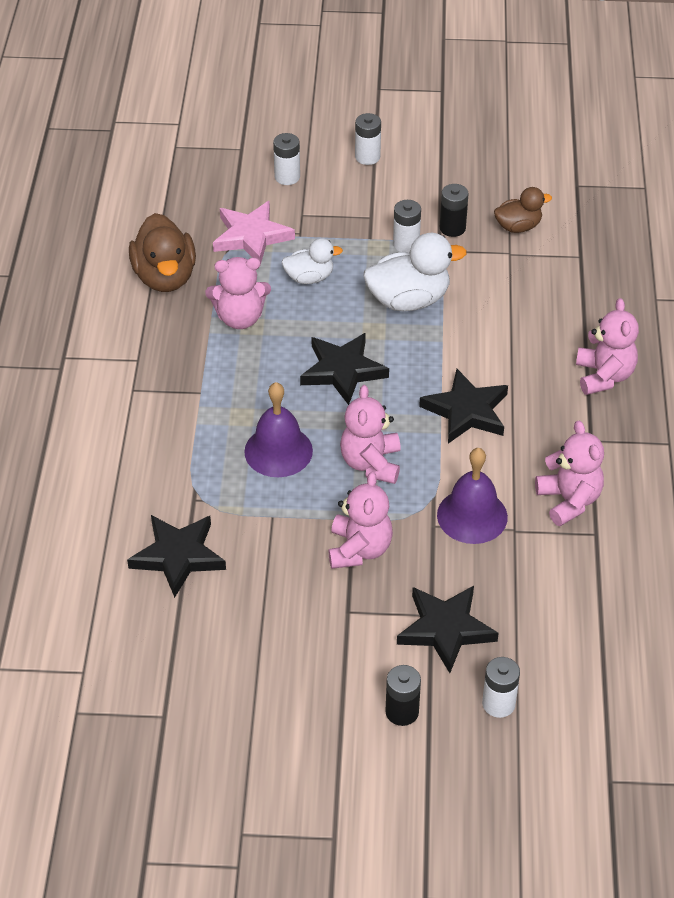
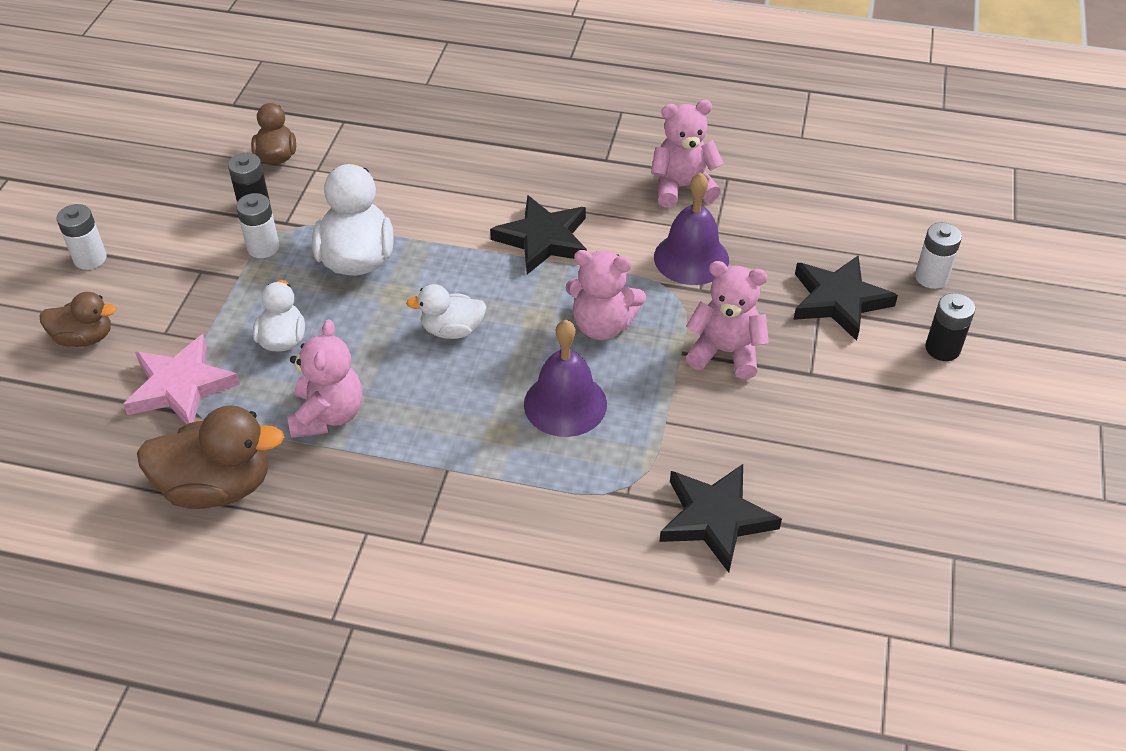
camera: 80 degrees left, 0 degrees up
(287, 177) = (84, 338): white battery -> brown duck
(343, 371) = (452, 330): black star -> white duck
(604, 376) = (522, 135): pink teddy bear -> none

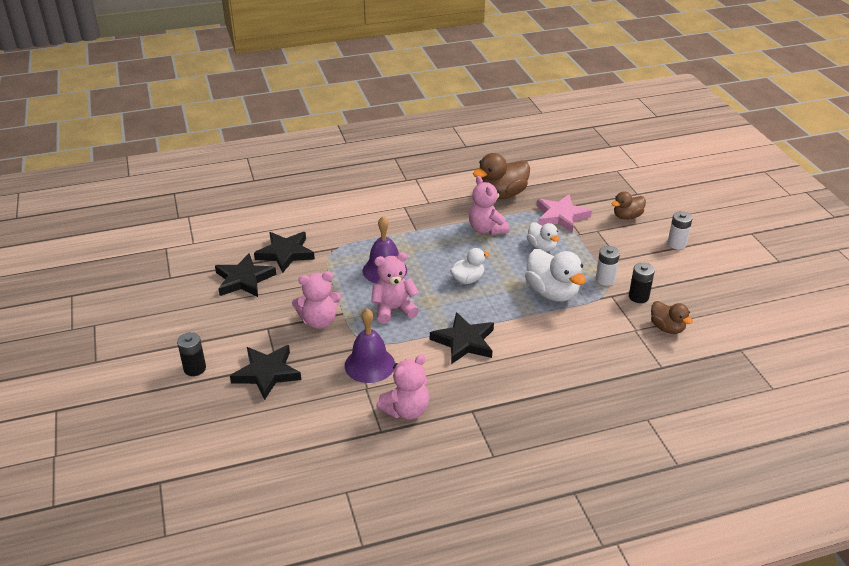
camera: 150 degrees right, 10 degrees down
(815, 488) = (244, 280): none -> black star
(931, 277) = (212, 411): white battery -> none

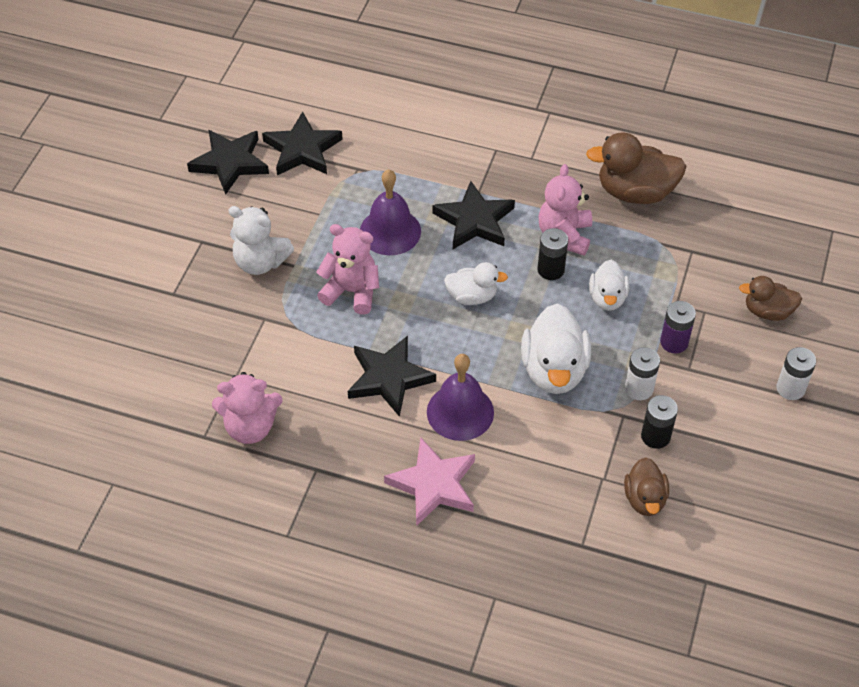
camera: 35 degrees right, 15 degrees up
(195, 368) = (92, 253): black battery -> black battery (550, 270)
(267, 373) = (154, 299): black star -> black star (474, 220)
(319, 321) = (260, 262): pink teddy bear -> white teddy bear
(369, 365) = (263, 349): purple bell -> purple bell (460, 412)
(561, 216) = (679, 265): pink star -> pink star (433, 485)
(598, 250) = (674, 342): none -> purple battery

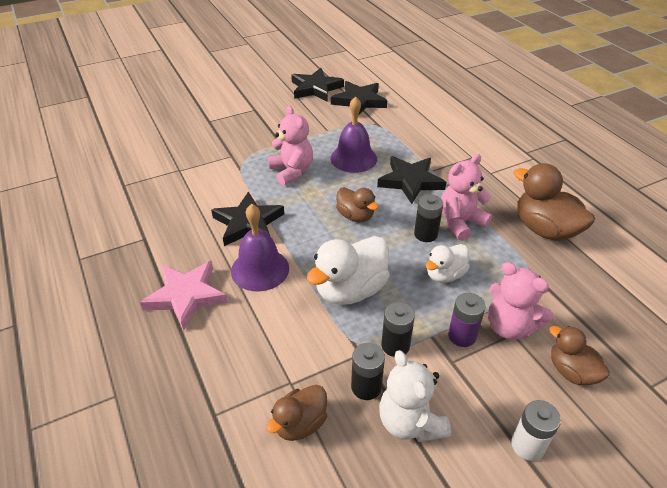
camera: 45 degrees right, 10 degrees down
(250, 427) = (148, 196): pink teddy bear -> pink teddy bear (509, 326)
(260, 262) = (267, 132): white teddy bear -> white teddy bear (410, 422)
(472, 296) = (355, 216): white duck -> brown duck
(639, 388) = (395, 345): white battery -> black battery

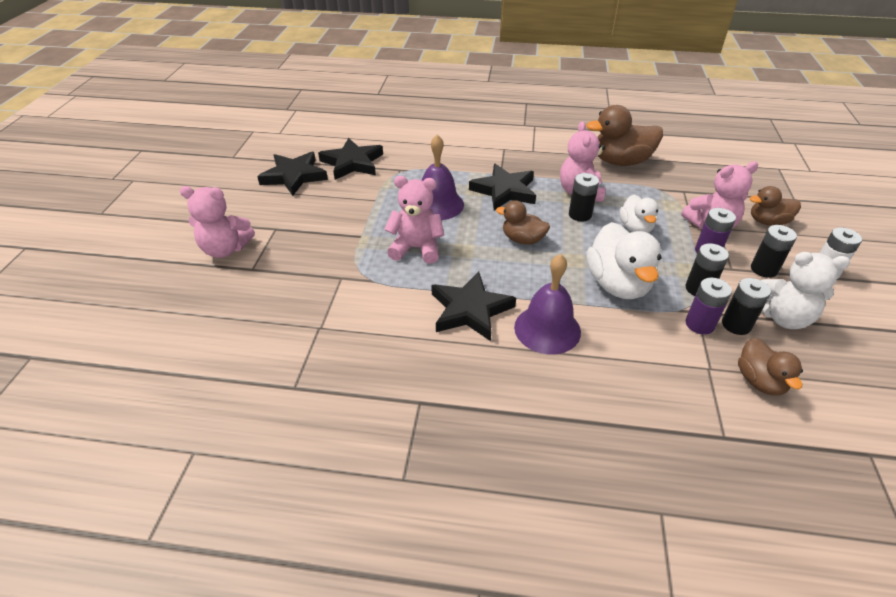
camera: 55 degrees left, 0 degrees up
(186, 296) = (546, 399): pink star -> none
(217, 103) = (225, 249): none -> pink teddy bear
(344, 360) = (699, 324): none -> purple battery
(355, 216) = (522, 239): brown duck -> brown duck turned 150 degrees counterclockwise
(477, 388) = (764, 269): none -> black battery

